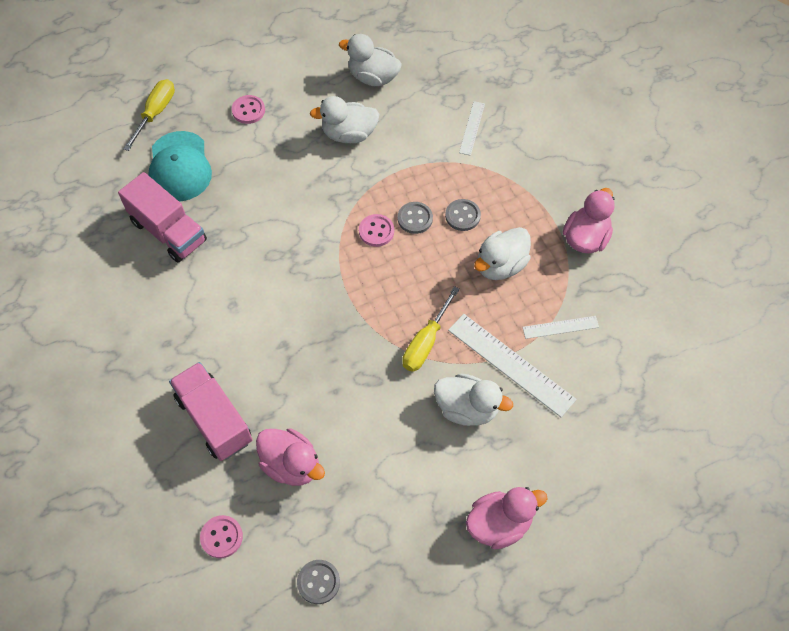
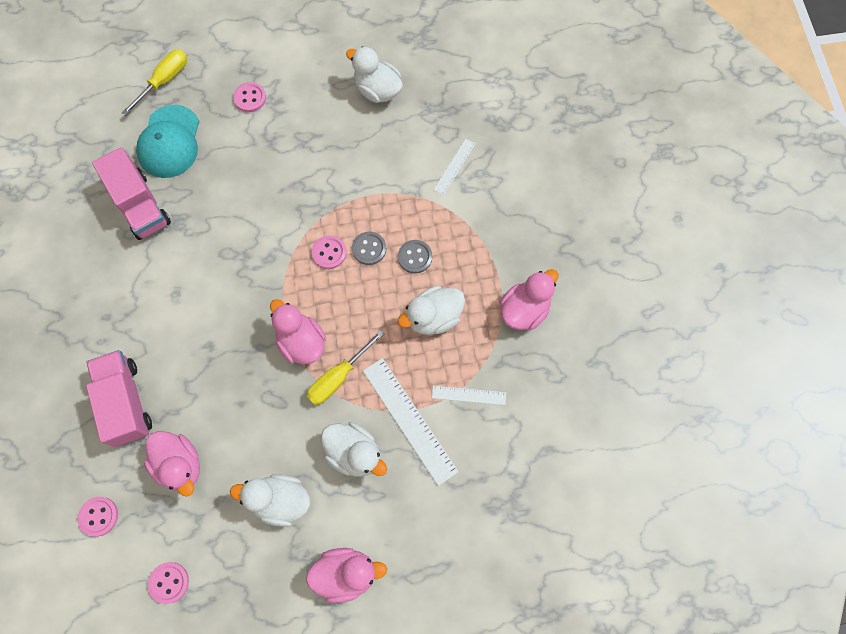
camera: 15 degrees right, 10 degrees up
(318, 582) = (169, 582): grey button -> pink button
(349, 134) = (335, 145): white duck -> white duck (280, 500)
(377, 319) = (301, 342): none -> pink duck

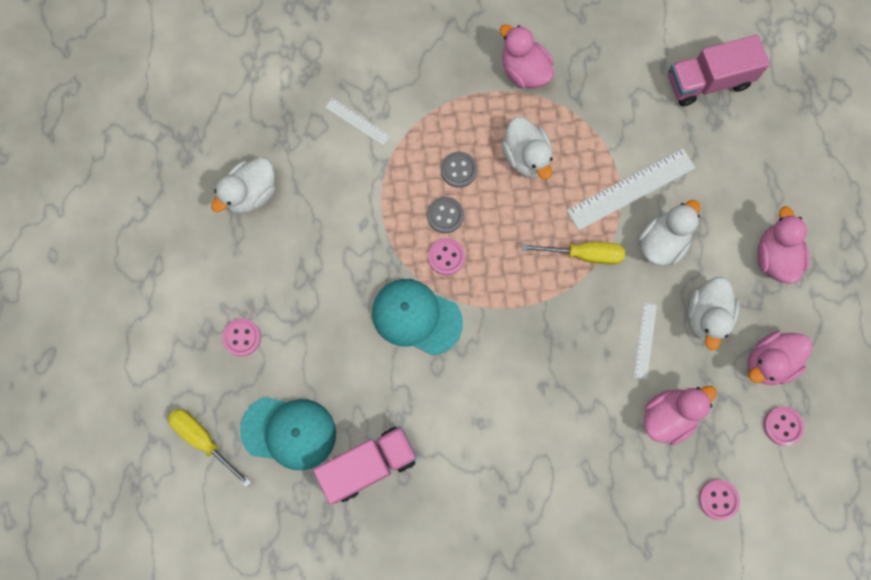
camera: 85 degrees left, 5 degrees up
(126, 402) = (600, 475): pink truck -> pink truck (708, 81)
(271, 232) = (416, 317): none -> turquoise cap
(301, 342) = (544, 290): pink duck -> pink duck (769, 362)
(338, 377) = (584, 254): yellow screwdriver -> yellow screwdriver turned 45 degrees counterclockwise
(468, 395) = (608, 132): white ruler -> white ruler (645, 340)

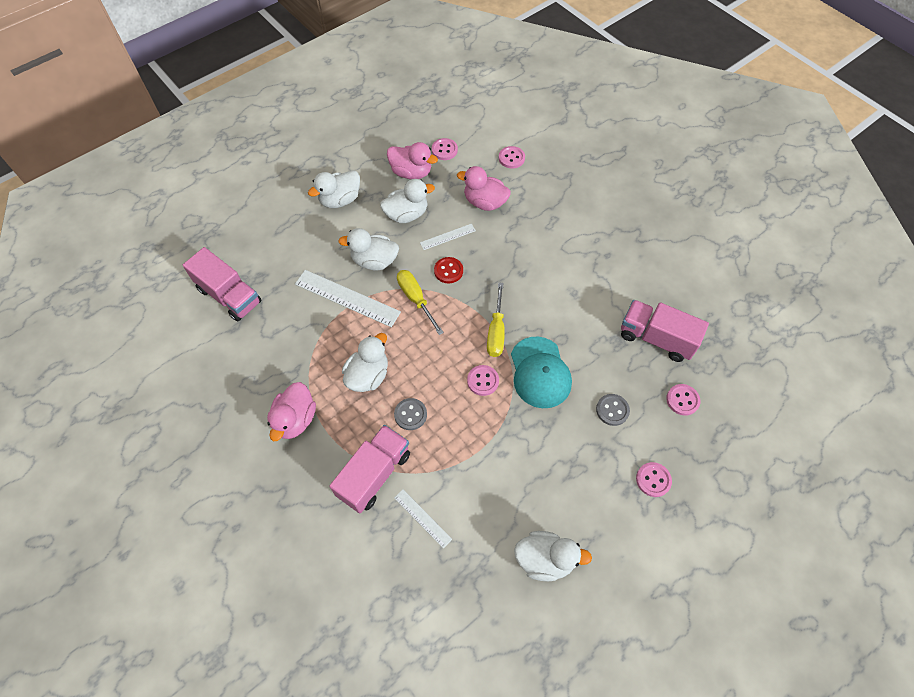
camera: 125 degrees left, 15 degrees down
(203, 439) = (739, 453): yellow screwdriver -> yellow screwdriver (496, 331)
(289, 432) = (682, 400): turquoise cap -> pink button
(357, 121) = (422, 518): white ruler -> white ruler turned 45 degrees counterclockwise
(424, 106) = (374, 474): none -> pink truck
(445, 215) = (452, 401): grey button -> grey button (612, 410)
(598, 310) = (448, 271): none -> red button
(774, 257) = (340, 200): pink duck -> white duck

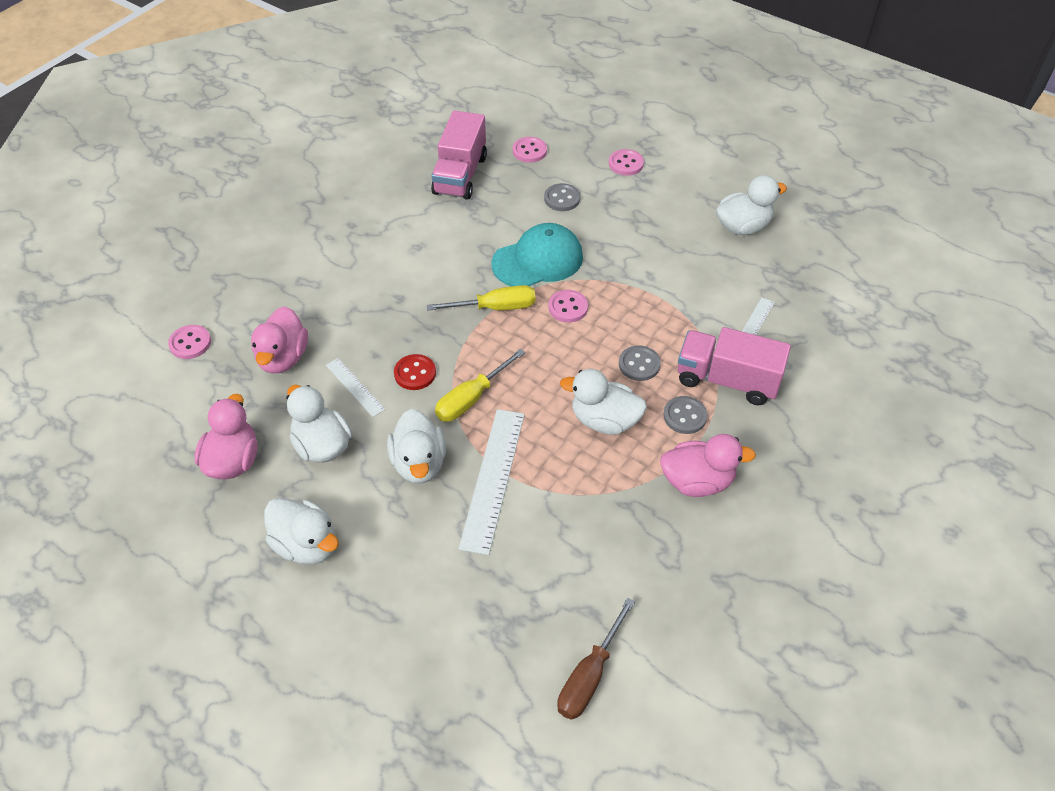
camera: 105 degrees left, 10 degrees down
(197, 316) = (589, 676): none -> brown screwdriver
(229, 296) = (536, 642): pink truck -> none
(352, 431) = (684, 416): none -> grey button
(444, 150) = (179, 428): pink button -> none
(545, 559) = (743, 227): white duck -> white duck turned 75 degrees clockwise

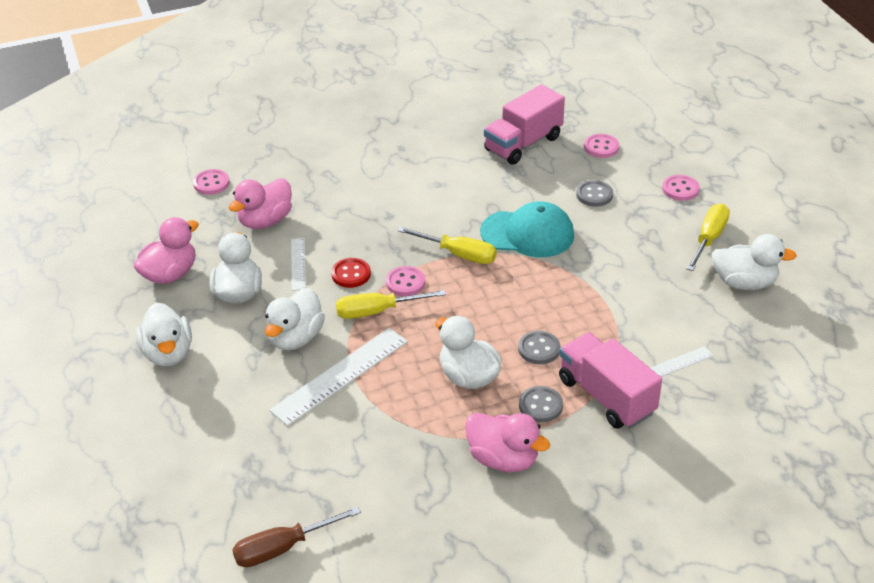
camera: 35 degrees right, 10 degrees down
(568, 307) = (519, 280): pink button -> pink button (405, 282)
(685, 199) = (709, 238): none -> yellow screwdriver

